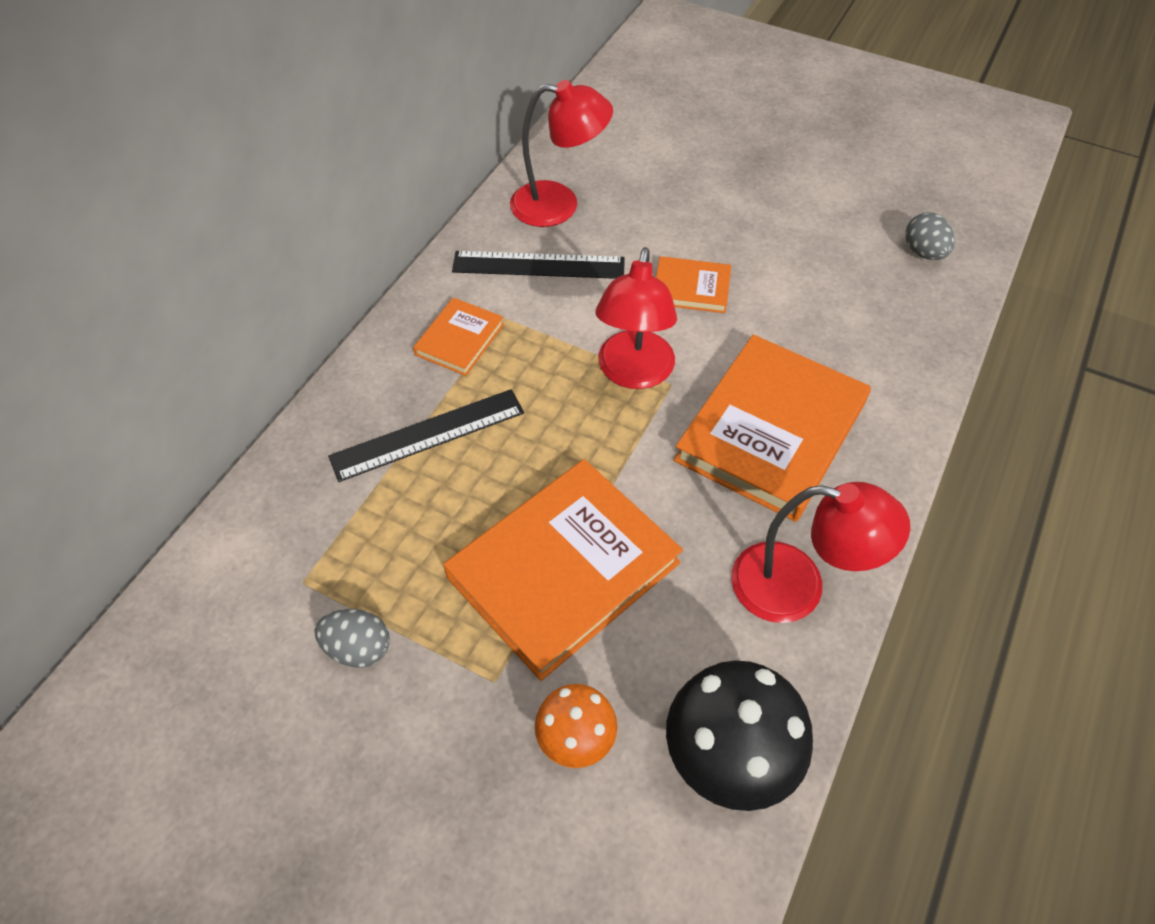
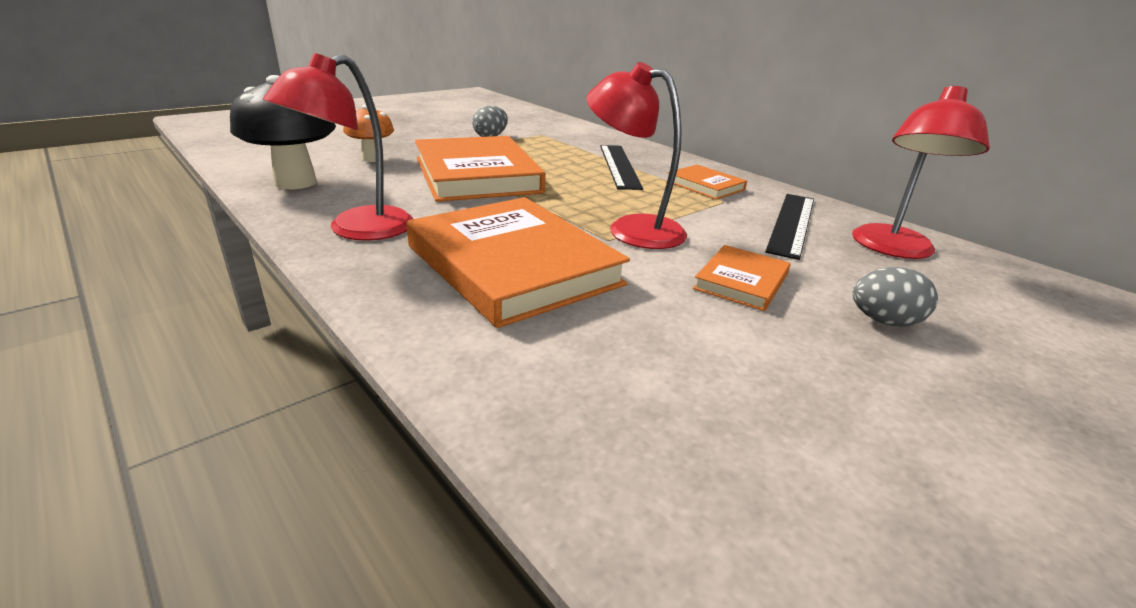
camera: 110 degrees right, 25 degrees down
(923, 252) = (793, 548): grey egg -> grey egg (884, 321)

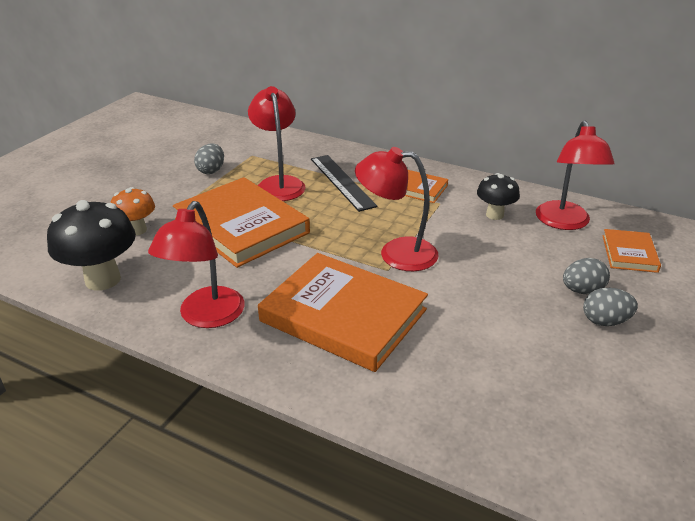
camera: 20 degrees left, 5 degrees up
(549, 155) = (279, 184): none -> red lamp
(741, 281) = (491, 283): orange book -> orange book (629, 253)
(791, 223) = (494, 215): black ruler -> black mushroom
(907, 366) = (605, 321): none -> grey egg

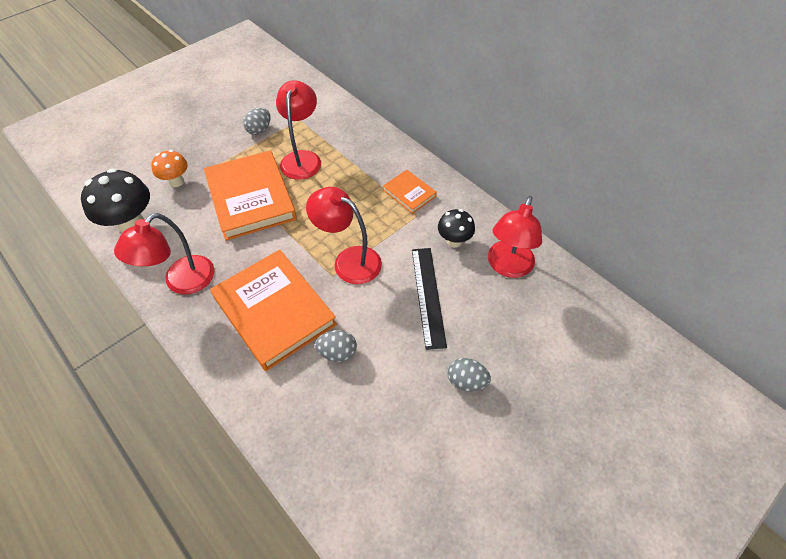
camera: 20 degrees right, 20 degrees up
(342, 182) = (353, 169): black ruler -> black ruler (428, 296)
(582, 290) = (470, 344): grey egg -> grey egg (337, 352)
(629, 253) = (539, 318): orange book -> none

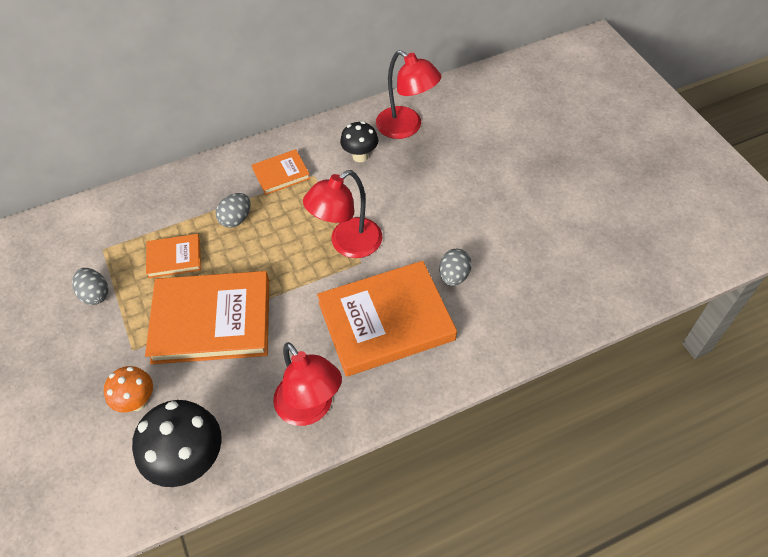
camera: 70 degrees left, 0 degrees up
(302, 158) = (174, 258): red lamp -> orange book
(428, 296) = (415, 192): black ruler -> none
(466, 381) = (512, 189): grey egg -> grey egg (236, 219)

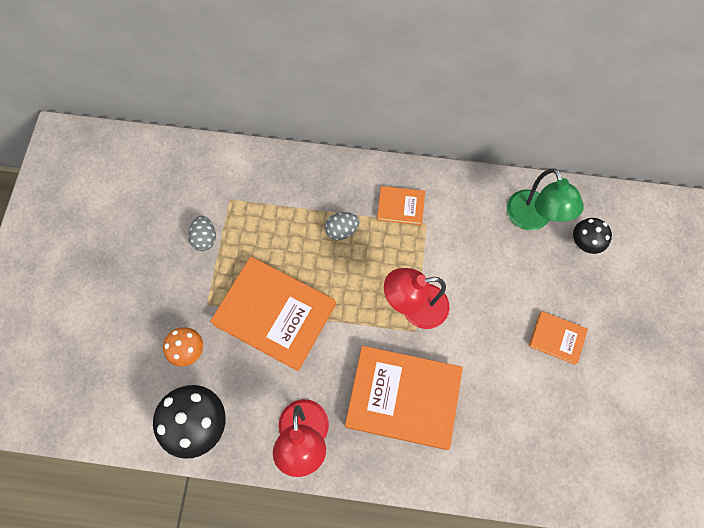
camera: 30 degrees right, 15 degrees up
(174, 258) = (277, 239): orange book -> orange book (557, 338)
(360, 156) = (475, 226): black mushroom -> black mushroom (583, 244)
(406, 128) = (532, 219): red lamp -> green lamp
(454, 276) = (482, 390): grey egg -> none

